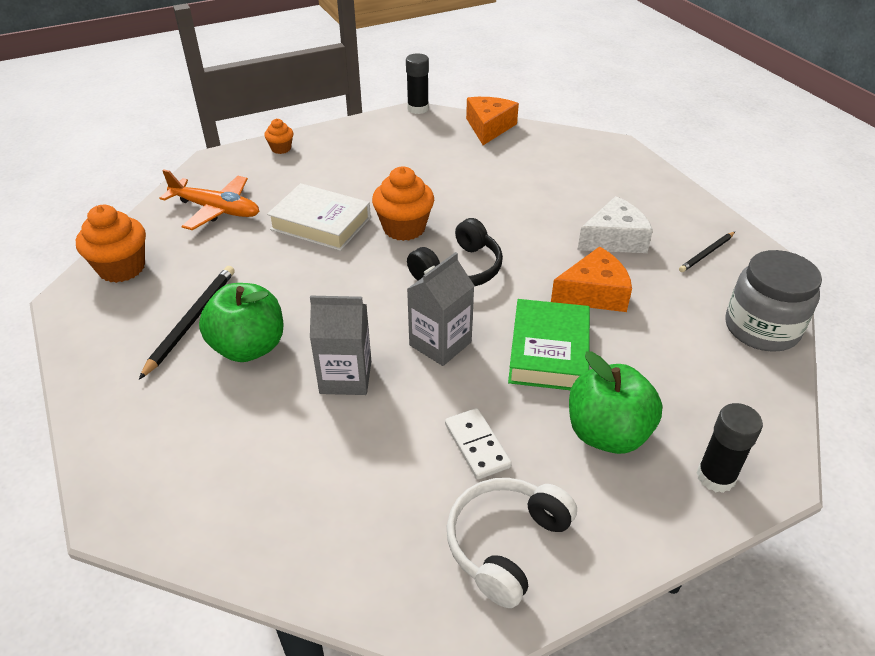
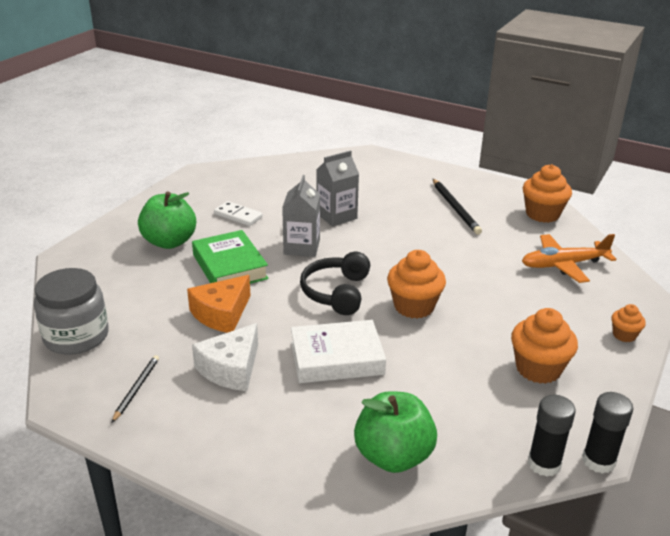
camera: 145 degrees right, 10 degrees down
(249, 347) = (405, 209): green apple -> green apple (393, 456)
(321, 223) = (478, 285): white book -> white book (337, 358)
(377, 154) = (538, 369): none -> orange cupcake
(489, 127) = (482, 468): orange cheese -> none
(506, 544) = (197, 193): white headphones -> none
(715, 477) = (100, 245): black glue stick -> black glue stick (544, 464)

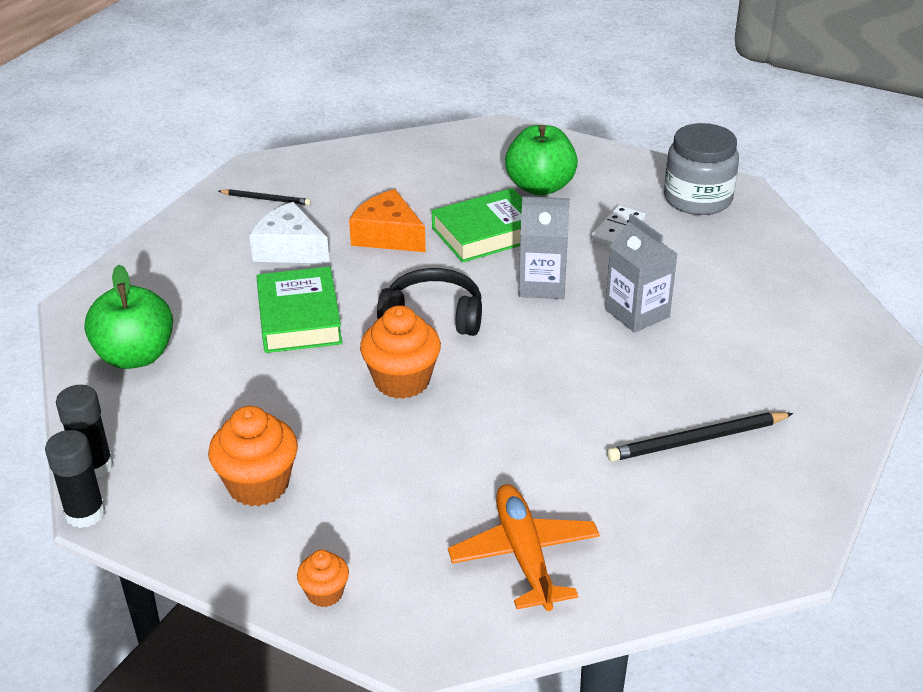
camera: 90 degrees right, 5 degrees up
(76, 336) = (351, 157): grey jar -> grey jar (697, 199)
(337, 358) = (299, 318): white book -> green book
(542, 214) = (704, 554): orange cupcake -> none

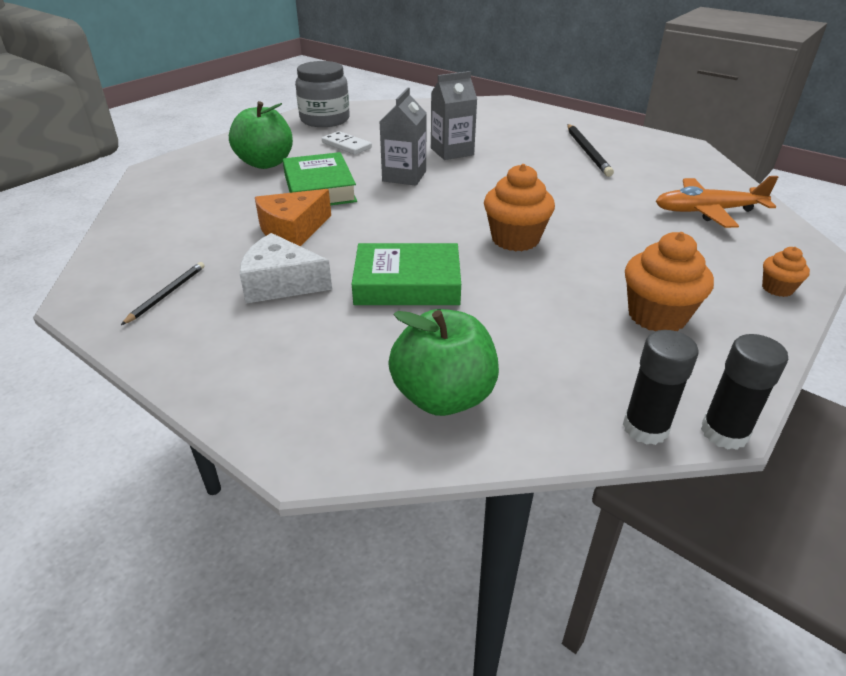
camera: 80 degrees left, 0 degrees up
(290, 249) = (281, 283): white cheese -> white cheese turned 60 degrees clockwise
(433, 316) = (429, 219): black headphones -> none

